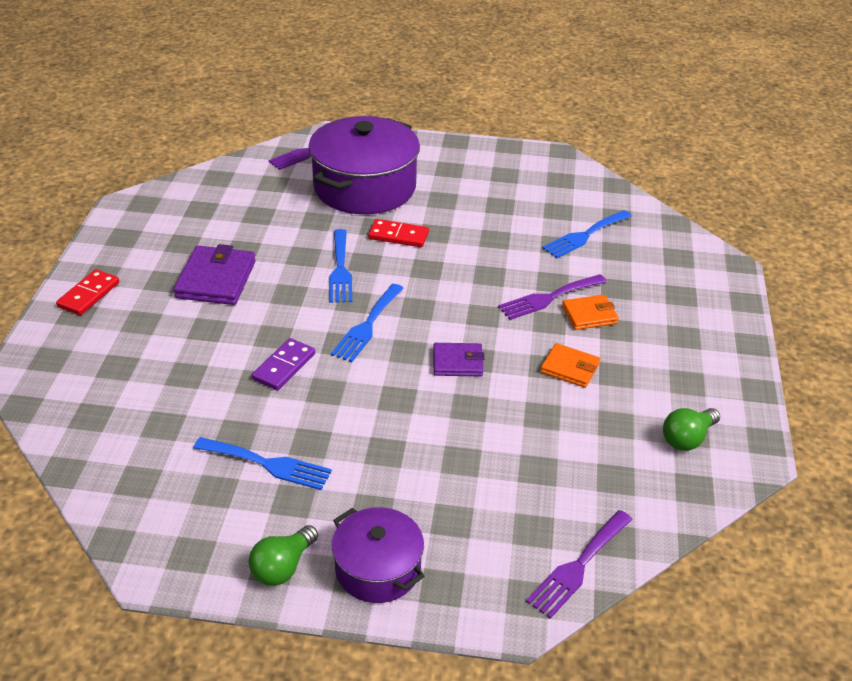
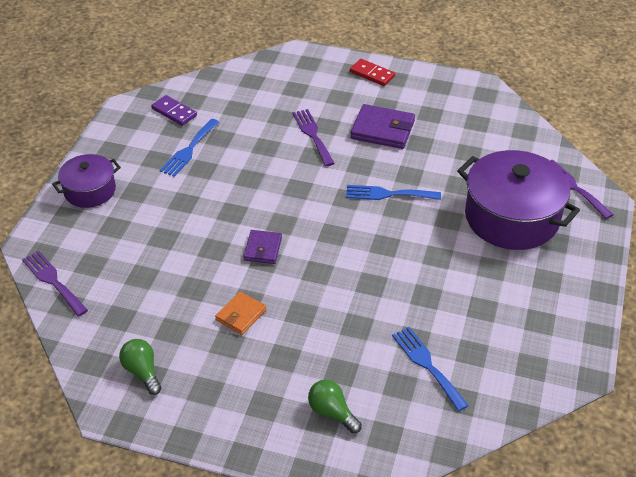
camera: 100 degrees right, 5 degrees up
(283, 567) = (107, 153): green light bulb -> green light bulb (332, 412)
(284, 366) = (278, 160): purple domino -> purple domino (174, 112)
(367, 326) = (315, 204): blue fork -> none
(398, 236) = (433, 232): red domino -> none
(548, 298) = (333, 318): purple fork -> purple fork (312, 135)
(589, 315) = (305, 342): orange wallet -> none

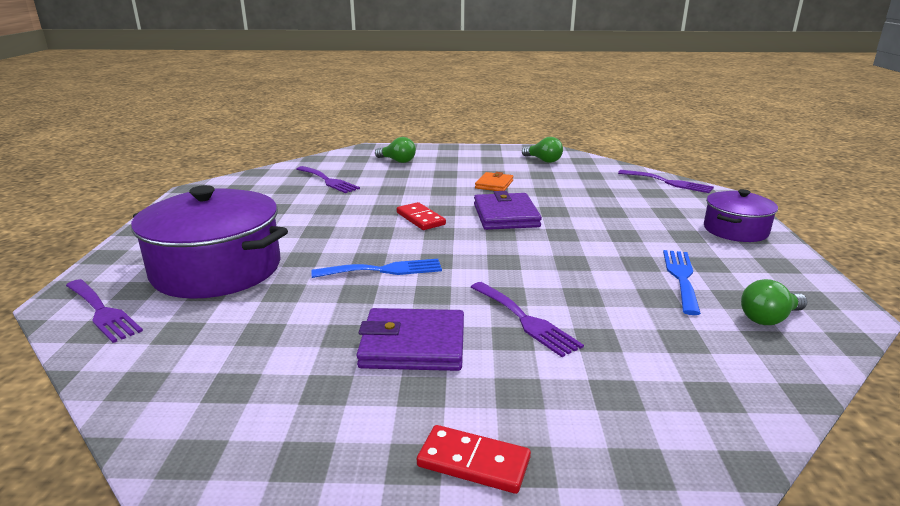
camera: 165 degrees right, 20 degrees down
(174, 112) = (769, 318): purple domino -> green light bulb
(263, 249) = (506, 216): purple wallet -> purple wallet, size x1.64
(342, 259) = (420, 219): none -> red domino
(427, 365) = (328, 181): blue fork -> purple fork

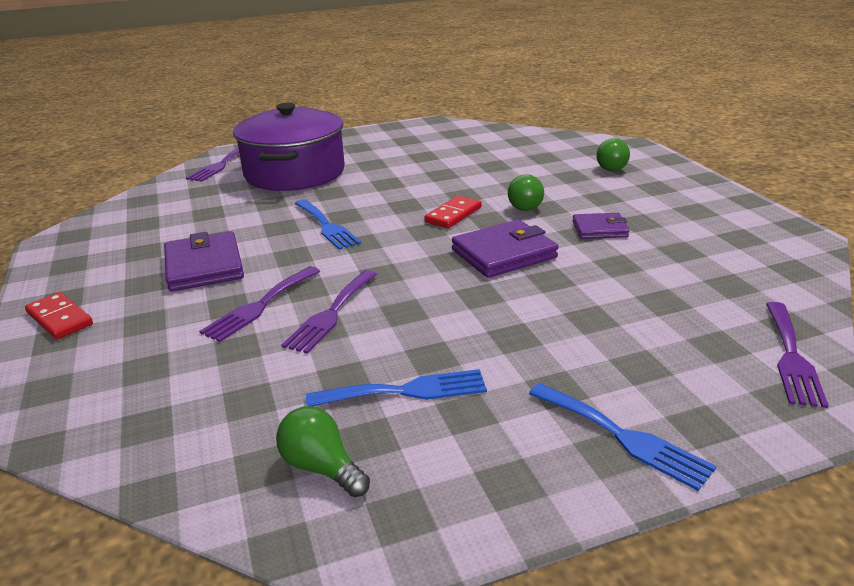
camera: 70 degrees right, 5 degrees up
(328, 181) = (510, 155): purple fork -> purple fork (331, 314)
(473, 462) = (59, 319): red domino -> red domino turned 45 degrees counterclockwise
(494, 184) = (600, 229): orange wallet -> purple wallet
(543, 160) = (745, 242): green light bulb -> green light bulb (527, 205)
(735, 230) = (623, 437): purple pot -> blue fork

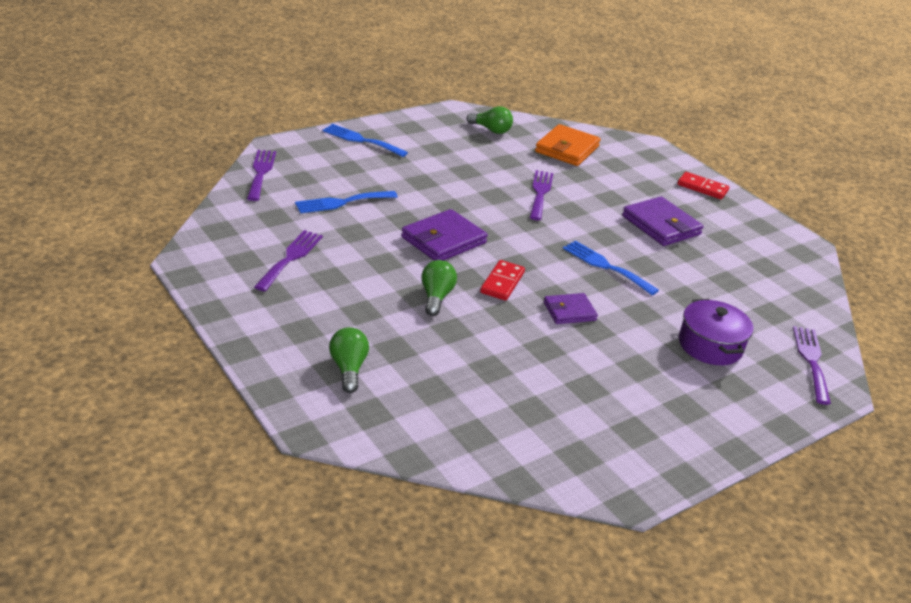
camera: 160 degrees right, 5 degrees up
(200, 406) = (567, 149): none -> orange wallet
(260, 306) = (590, 197): purple fork -> purple fork (290, 258)
(294, 173) = (710, 345): purple pot -> purple pot, size x0.56
(406, 391) = (470, 155): blue fork -> blue fork (342, 202)
(600, 229) = (366, 267): purple wallet -> purple wallet (569, 311)

